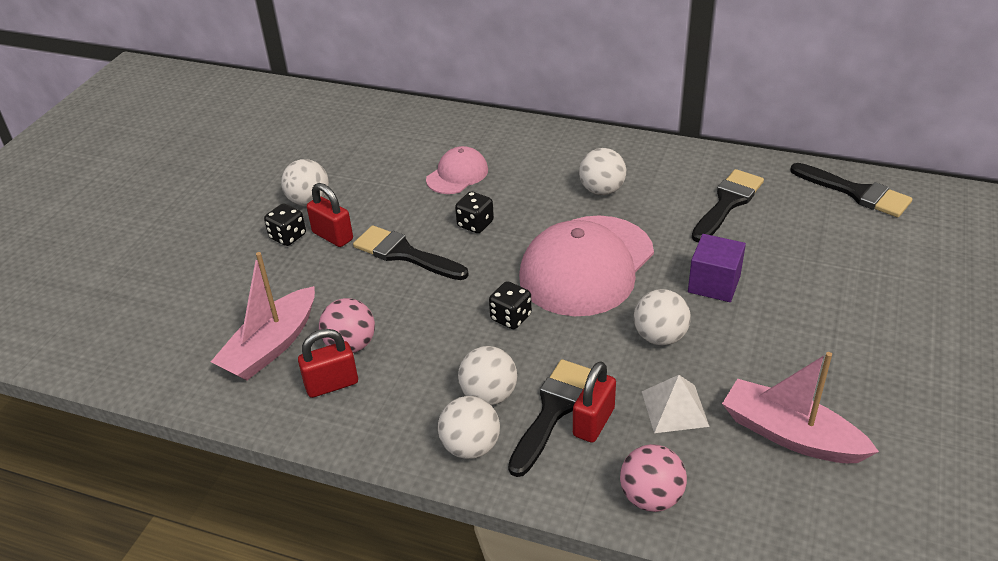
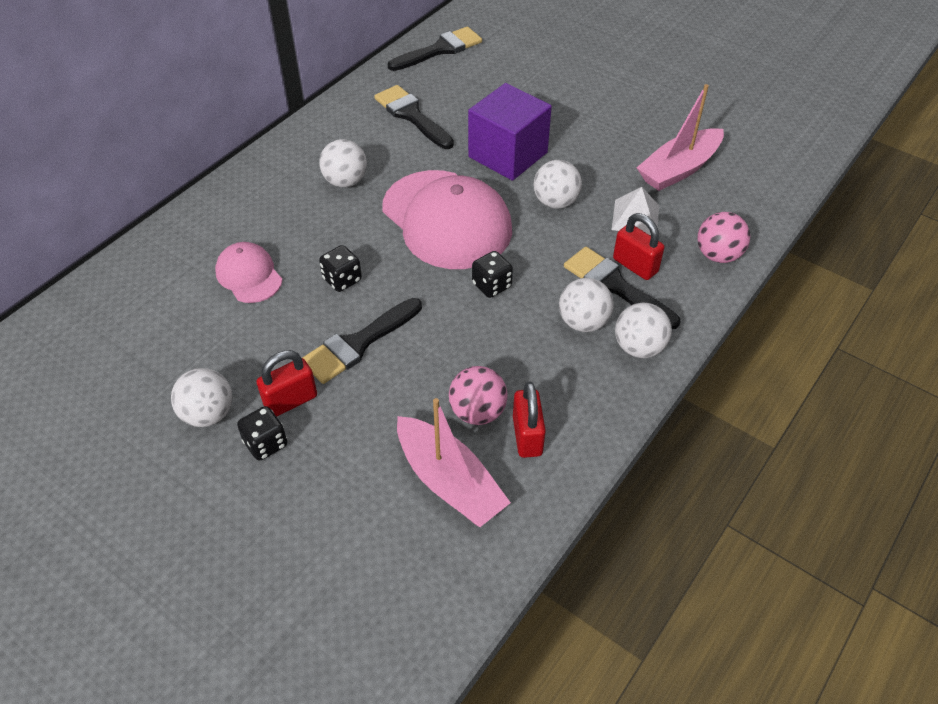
camera: 75 degrees left, 10 degrees up
(714, 284) = (508, 155): purple cube -> purple cube, size x1.54

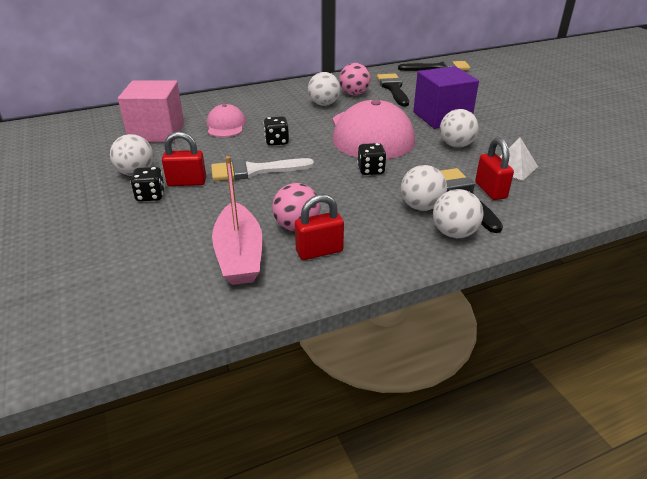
camera: 30 degrees right, 15 degrees down
(162, 326) = (157, 132): none -> pink cube
(358, 343) = (255, 170): black brush -> white brush
(527, 436) = (319, 251): red padlock -> red padlock turned 45 degrees clockwise
(679, 169) = (570, 153): pink boat -> none
(718, 255) = (568, 204): pink ball -> pink ball (354, 94)

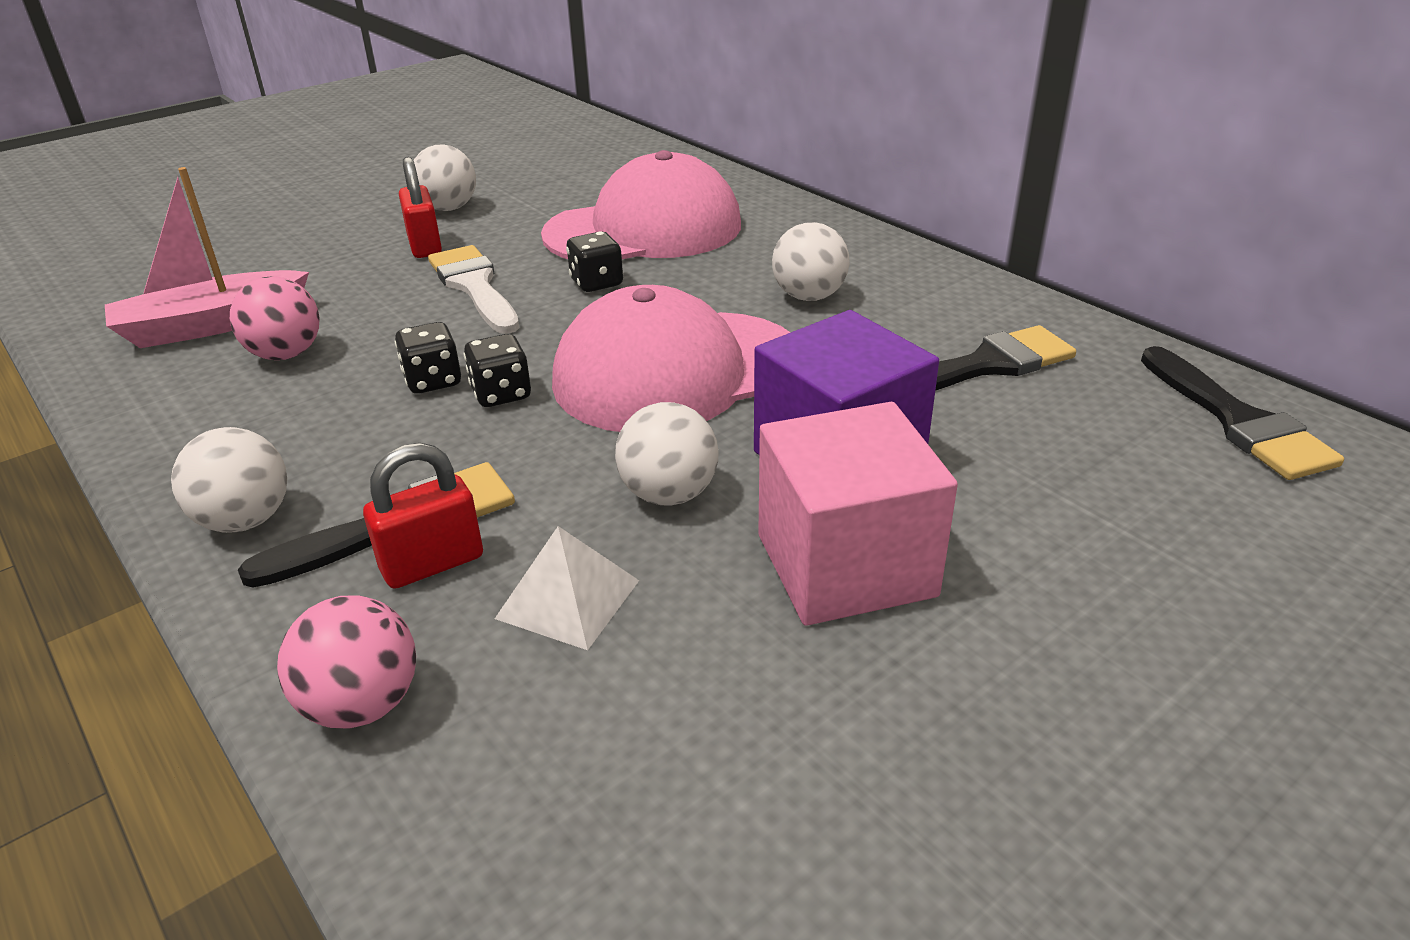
camera: 75 degrees right, 0 degrees up
(150, 196) = (380, 233): black dice -> black dice (433, 381)
(157, 132) = (592, 189): pink cube -> pink cube (845, 565)
(226, 125) = (644, 230): pink cap -> pink cap, size x1.98
(319, 251) = (209, 385): red padlock -> none
(354, 94) = (899, 321): pink ball -> pink ball (362, 704)
(421, 207) = (352, 470): white ball -> none

